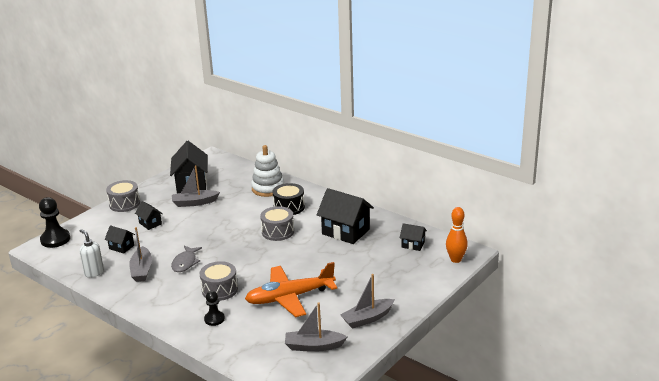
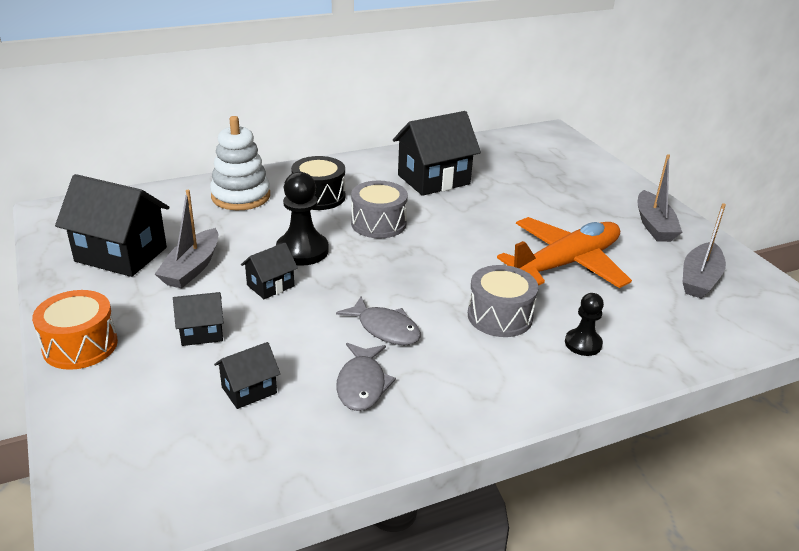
camera: 65 degrees left, 5 degrees up
(55, 239) = (97, 486): black pawn -> black pawn (302, 251)
(94, 272) = (310, 452): white soap dispenser -> none
(124, 204) = (80, 346): grey drum -> orange drum
(142, 270) = (362, 384): grey boat -> grey fish
(289, 297) = (566, 263): orange plane -> orange plane turned 135 degrees counterclockwise
(413, 245) = (507, 152): black house -> black house (270, 285)
(456, 259) = (562, 142): orange bowling pin -> none

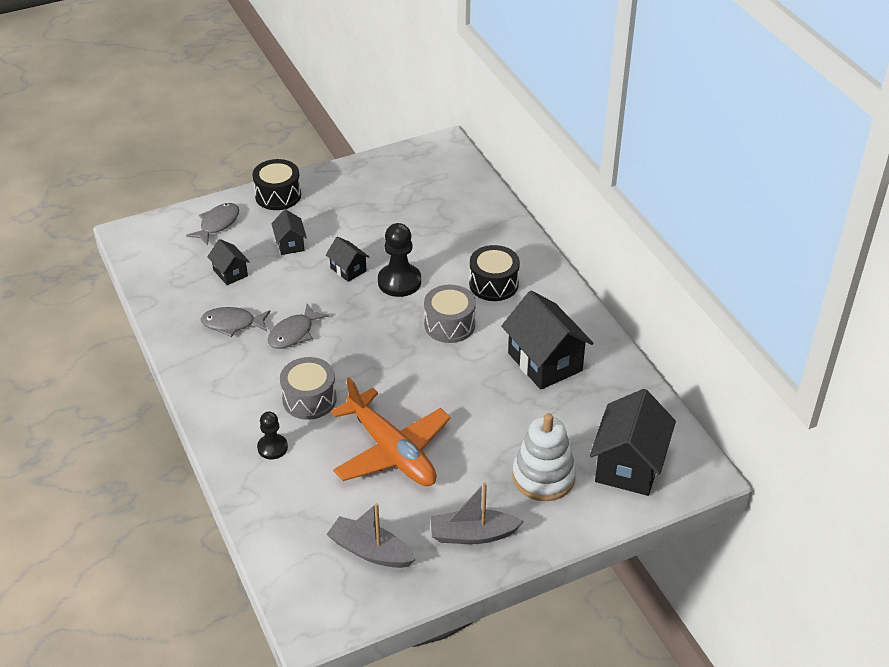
camera: 90 degrees right, 10 degrees up
(80, 346) = (278, 195): orange drum -> black drum
(121, 254) = (386, 190): black house -> black house (628, 465)
(122, 409) = (217, 224): none -> grey fish
(192, 268) = (370, 227): grey boat -> none
(241, 196) = (486, 237): white stacking toy -> white stacking toy (543, 477)

